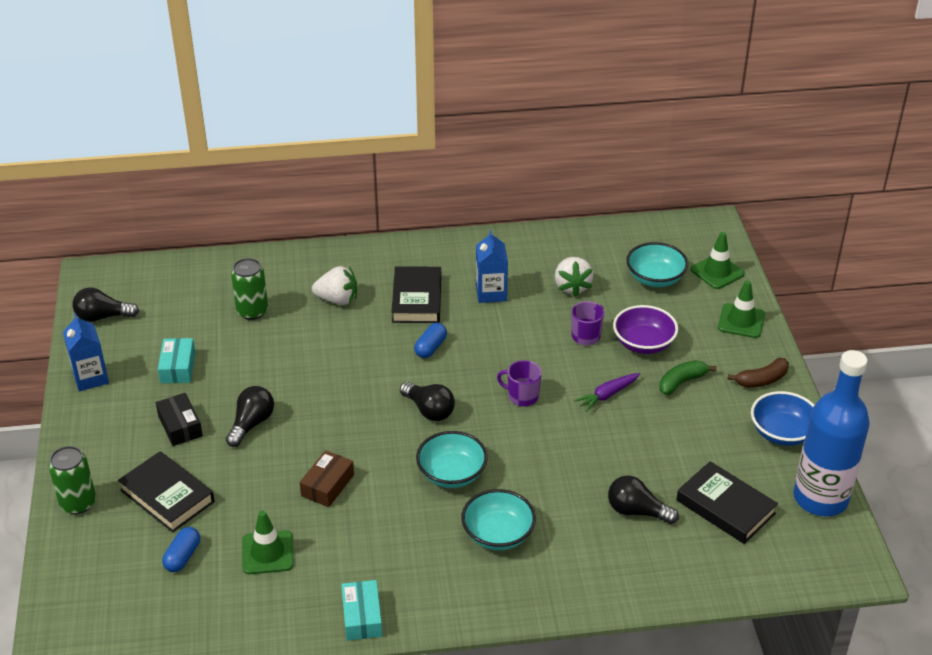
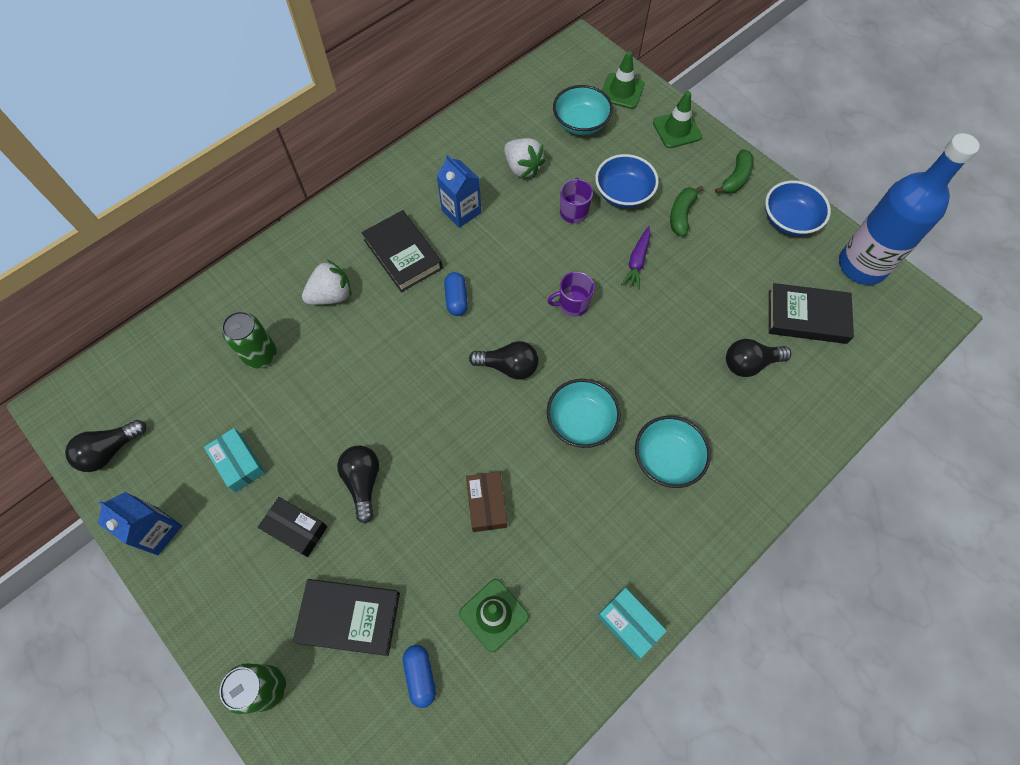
camera: 35 degrees left, 25 degrees up
(643, 343) = (623, 193): purple bowl -> blue bowl
(761, 380) = (736, 178): brown banana -> green banana

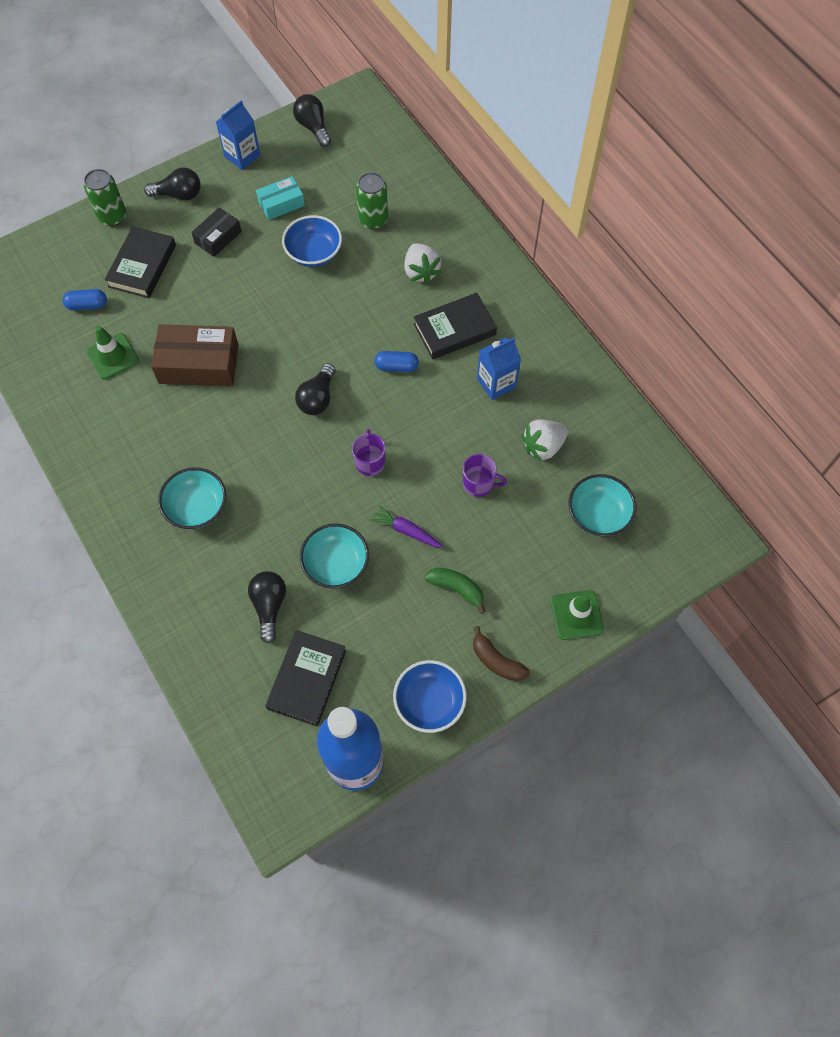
camera: 100 degrees right, 0 degrees up
(363, 482) = (242, 282): black light bulb -> black light bulb (179, 194)
(486, 504) = (199, 364): brown box -> brown box, size x1.74
(581, 421) = (250, 446): turquoise bowl -> turquoise bowl (336, 564)
(621, 91) = (642, 568): green traffic cone -> none
(623, 193) = (494, 537): blue bowl -> blue bowl (314, 253)
(629, 624) = (74, 447): turquoise box -> none
(736, 178) = (496, 661): green banana -> brown banana

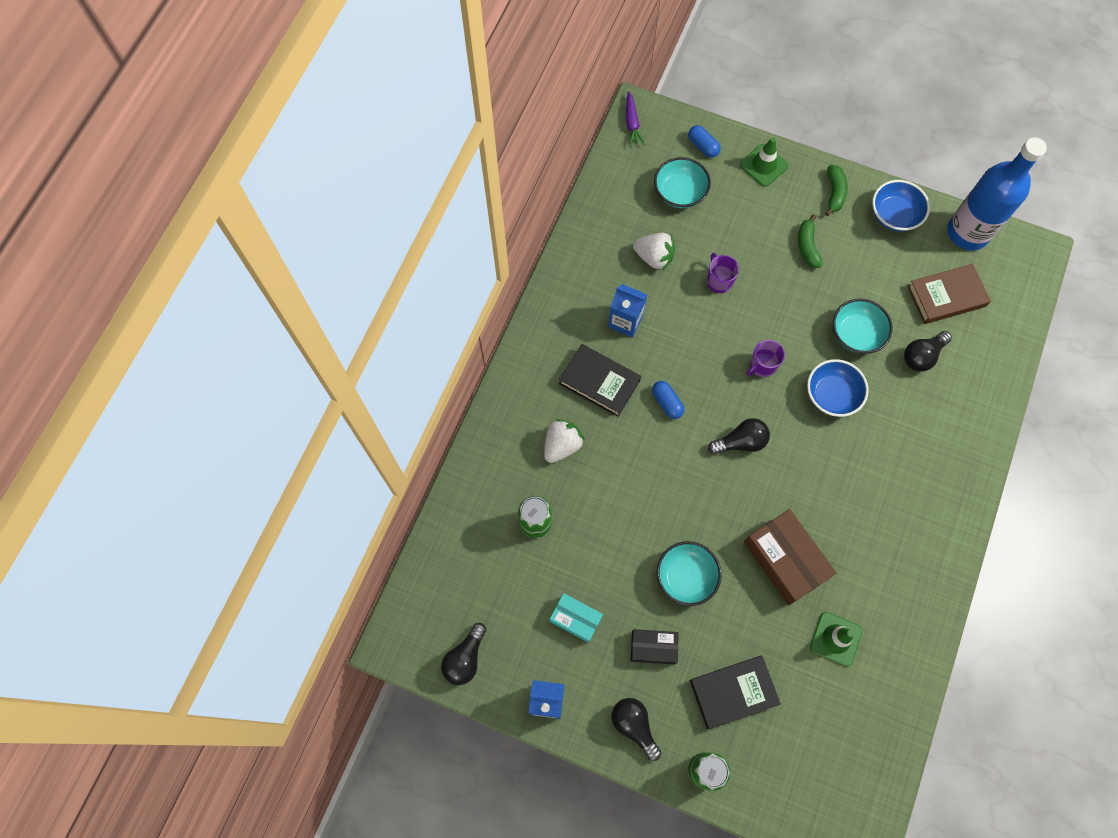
camera: 125 degrees left, 5 degrees up
(87, 305) = (808, 707): blue capsule -> blue capsule (703, 146)
(197, 507) = (898, 462): turquoise bowl -> turquoise bowl (686, 577)
(307, 679) = (946, 296): black book -> brown book
(314, 253) = (607, 548): blue bowl -> blue bowl (832, 395)
(406, 530) = (793, 305): purple carrot -> purple carrot (632, 123)
(496, 661) = (834, 193): brown banana -> green banana

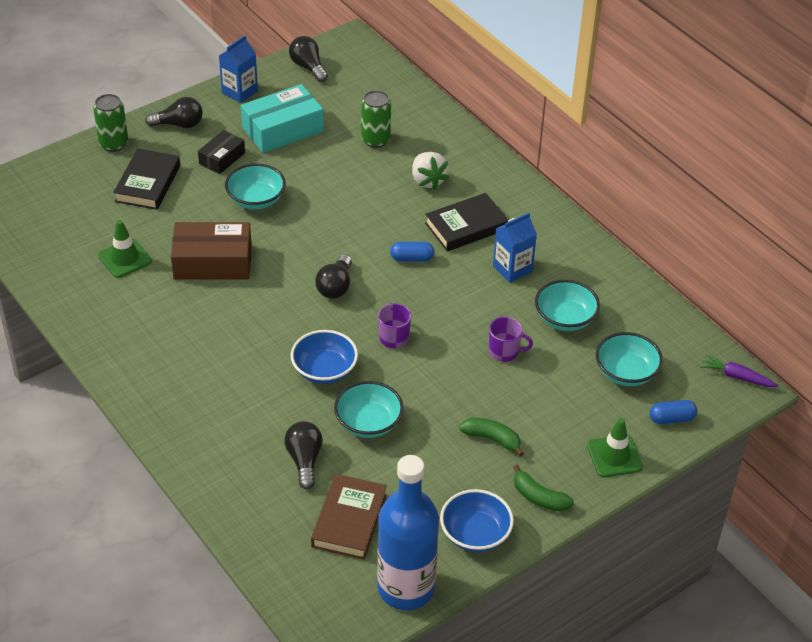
camera: 120 degrees right, 25 degrees down
(575, 619) = (282, 129): turquoise box -> turquoise box, size x1.74
(654, 257) = (565, 319): white strawberry -> turquoise bowl

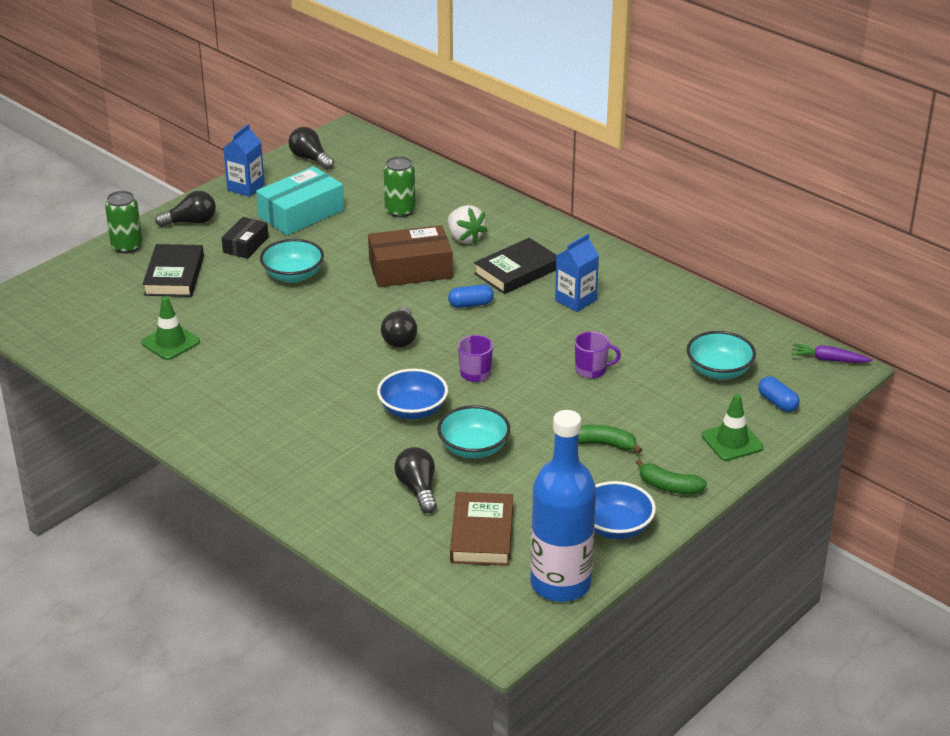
camera: 10 degrees left, 10 degrees down
(213, 262) = (265, 333): brown box -> brown box (410, 269)
(565, 319) = (642, 334): turquoise bowl -> none
(671, 419) = (777, 403): blue capsule -> blue capsule turned 75 degrees clockwise

